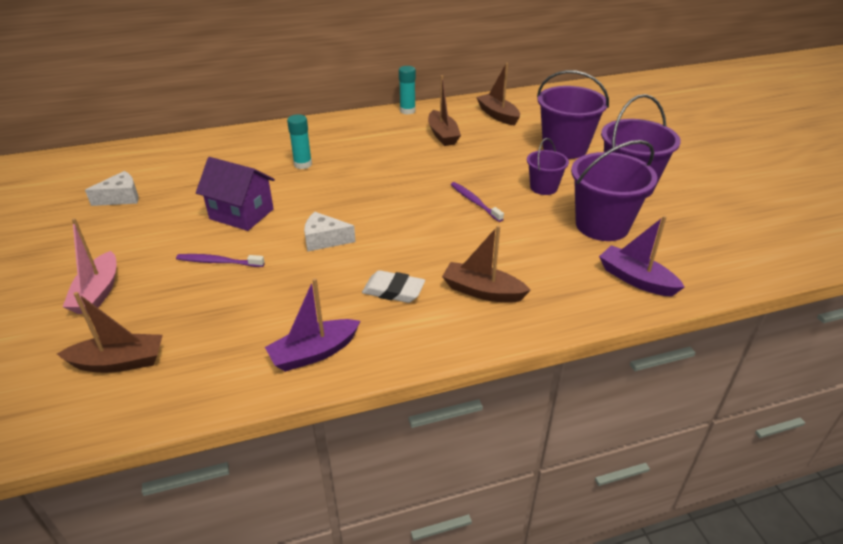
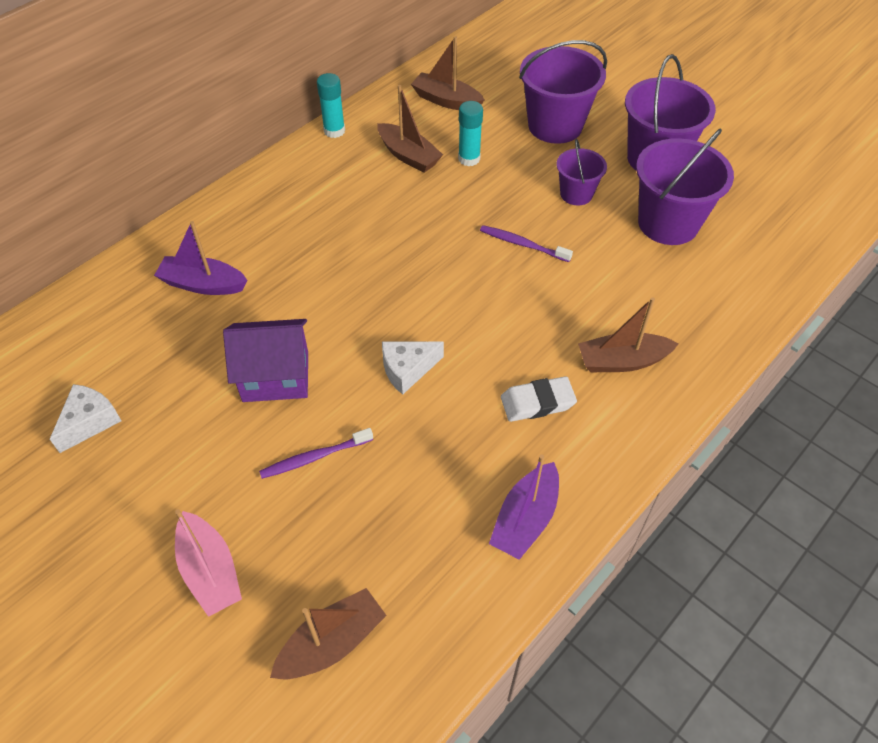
camera: 30 degrees left, 15 degrees up
(303, 164) = (281, 268): turquoise glue stick -> turquoise glue stick (469, 159)
(636, 279) = (744, 280): purple boat -> purple boat (203, 284)

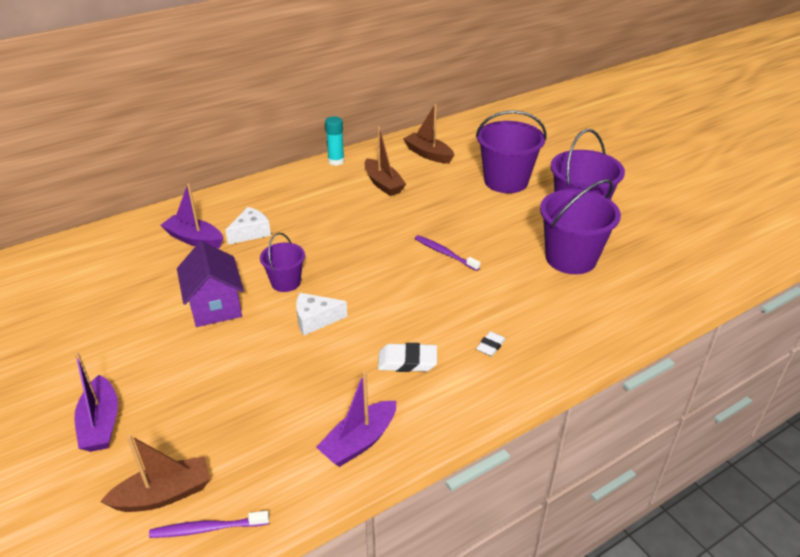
camera: 15 degrees right, 15 degrees down
(90, 422) = (71, 309): white cheese -> white cheese (251, 233)
(210, 571) = (101, 423): pink boat -> purple boat
(275, 377) = (215, 306): purple house -> purple house turned 60 degrees clockwise
(314, 457) = (216, 364): purple toothbrush -> purple toothbrush (207, 528)
(469, 159) = (428, 192): turquoise glue stick -> none
(576, 194) = (503, 227): purple bucket -> purple bucket (286, 282)
(622, 361) = (490, 346): brown boat -> white eraser

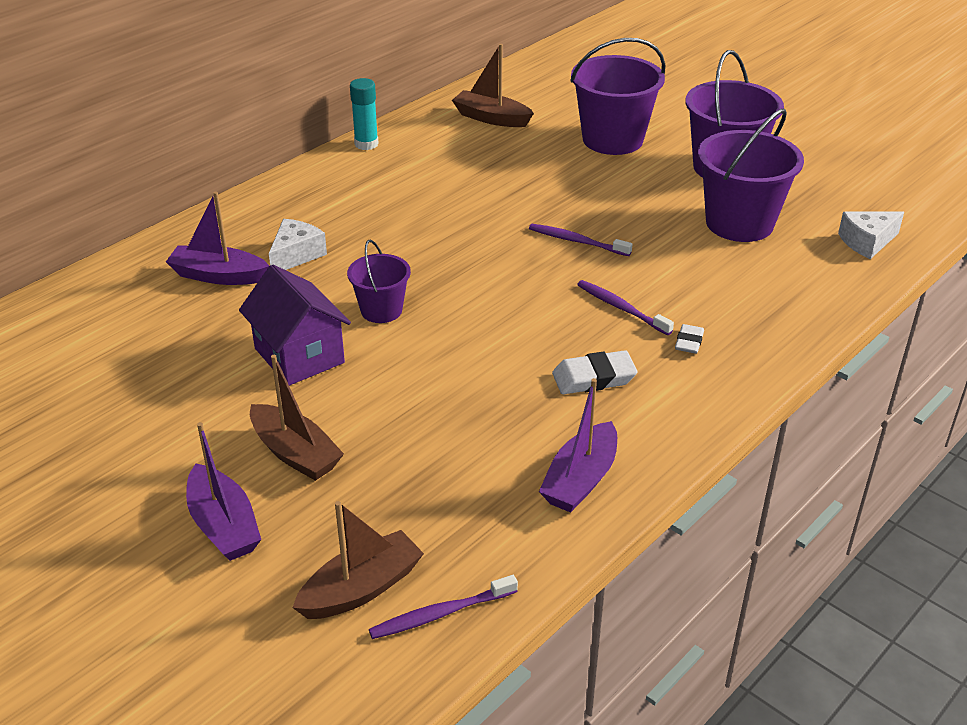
camera: 15 degrees left, 0 degrees up
(315, 320) = (447, 349): white cheese -> white cheese (867, 242)
(383, 184) = (449, 165): brown boat -> brown boat (295, 453)
(453, 310) = (621, 308): none -> purple toothbrush

